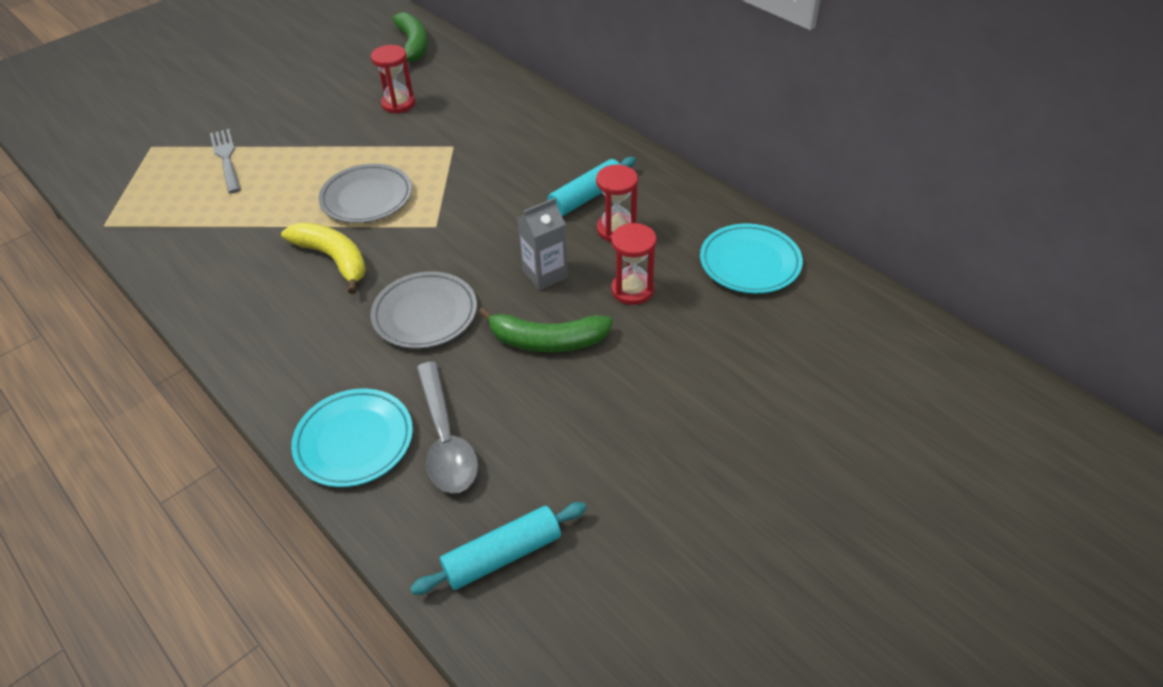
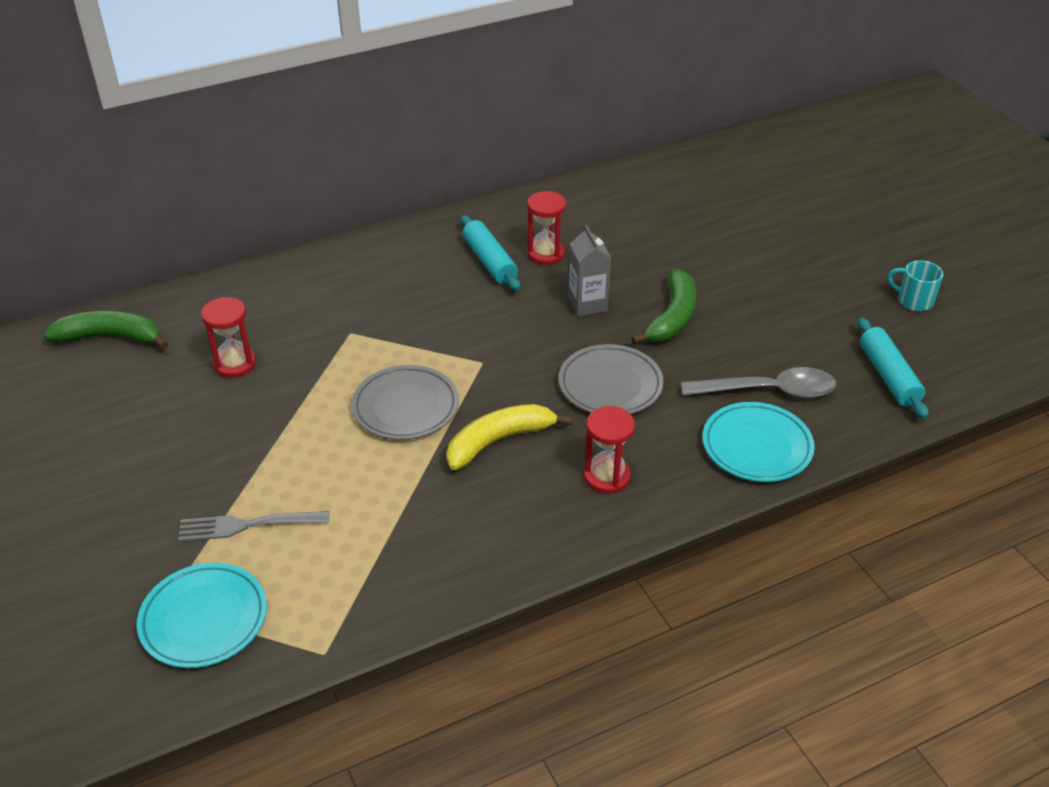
camera: 75 degrees left, 5 degrees down
(632, 290) = (628, 261): red hourglass -> red hourglass (607, 477)
(671, 574) = (914, 301): none -> turquoise mug
(750, 263) = (621, 197): turquoise plate -> turquoise plate (204, 619)

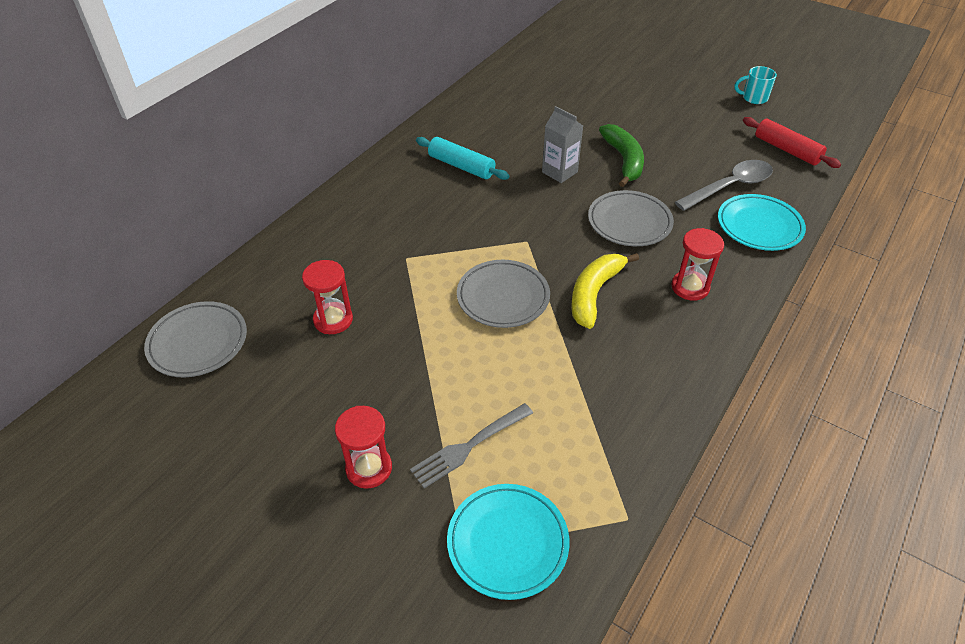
camera: 30 degrees left, 5 degrees up
(111, 337) = (198, 342): green banana -> grey plate
(545, 253) = (496, 147): red hourglass -> red hourglass (369, 468)
(888, 376) = (787, 150): turquoise rolling pin -> red rolling pin

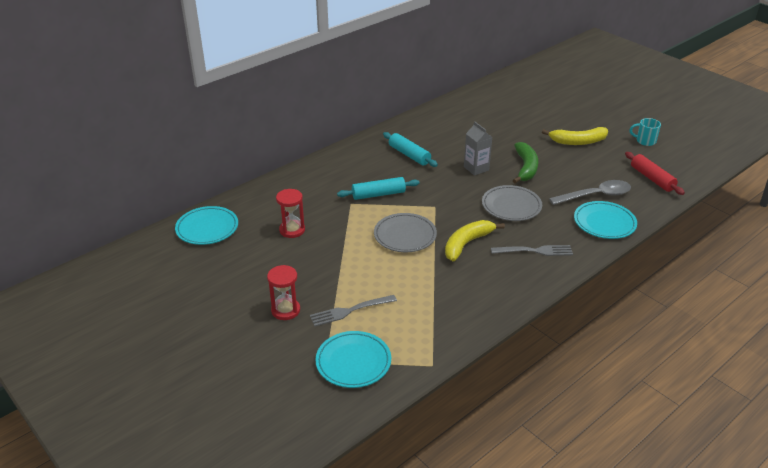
camera: 15 degrees right, 10 degrees down
(198, 342) = (207, 228): grey plate -> turquoise plate
(440, 236) = (378, 194): none -> turquoise rolling pin
(673, 111) = (578, 142): none -> yellow banana
(690, 287) = (535, 251): red hourglass -> grey fork

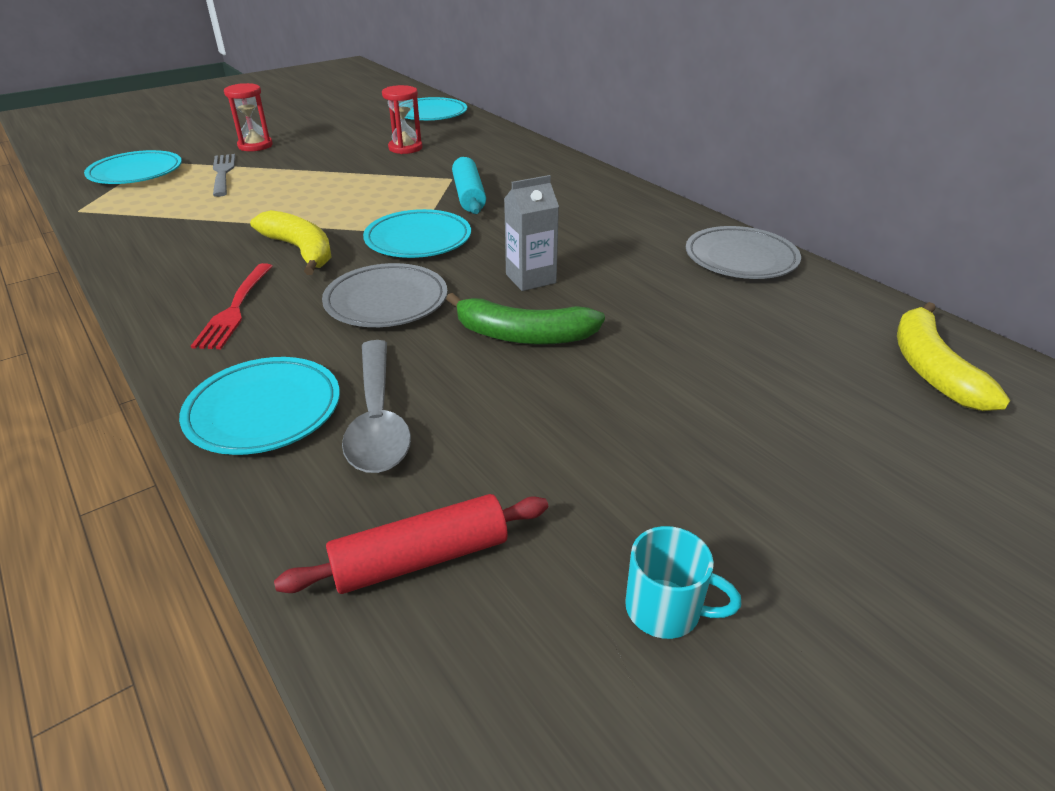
camera: 95 degrees right, 0 degrees up
(405, 235) = (352, 208): grey plate -> grey plate (740, 258)
(409, 155) = (586, 222): turquoise rolling pin -> none
(443, 205) = (418, 240): none -> turquoise plate
(535, 251) = (235, 309): grey fork -> red fork
(578, 142) = (648, 438): yellow banana -> yellow banana (931, 368)
(645, 141) = (665, 609): turquoise mug -> turquoise mug turned 90 degrees clockwise

